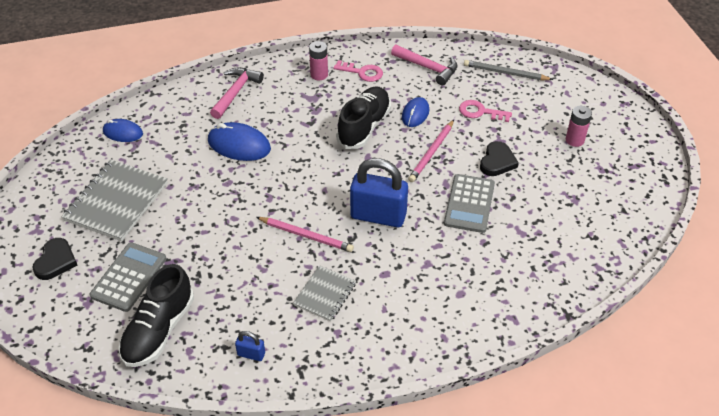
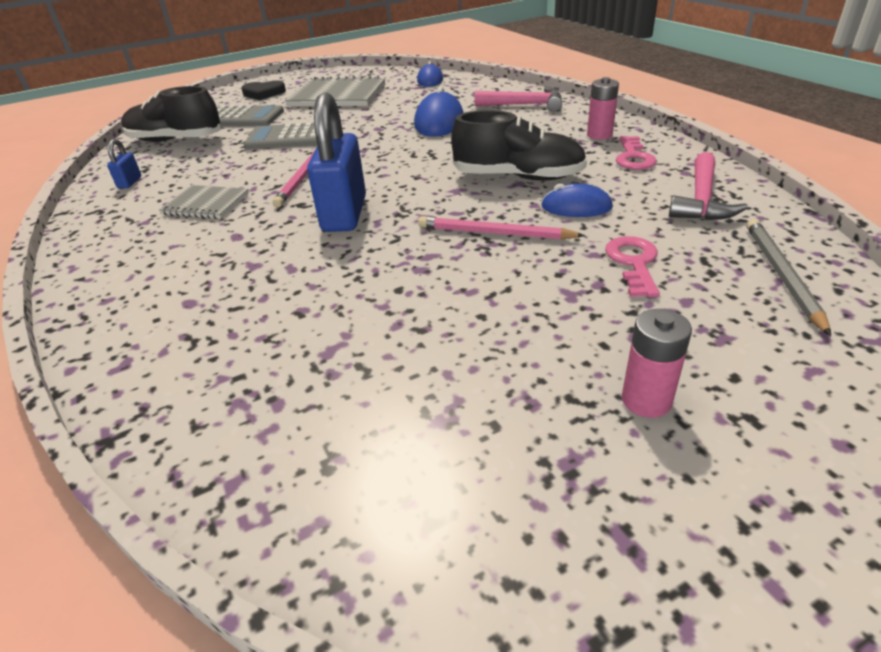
camera: 80 degrees right, 10 degrees down
(469, 204) = (388, 283): grey calculator -> grey calculator (288, 138)
(497, 161) = (509, 299): black heart -> none

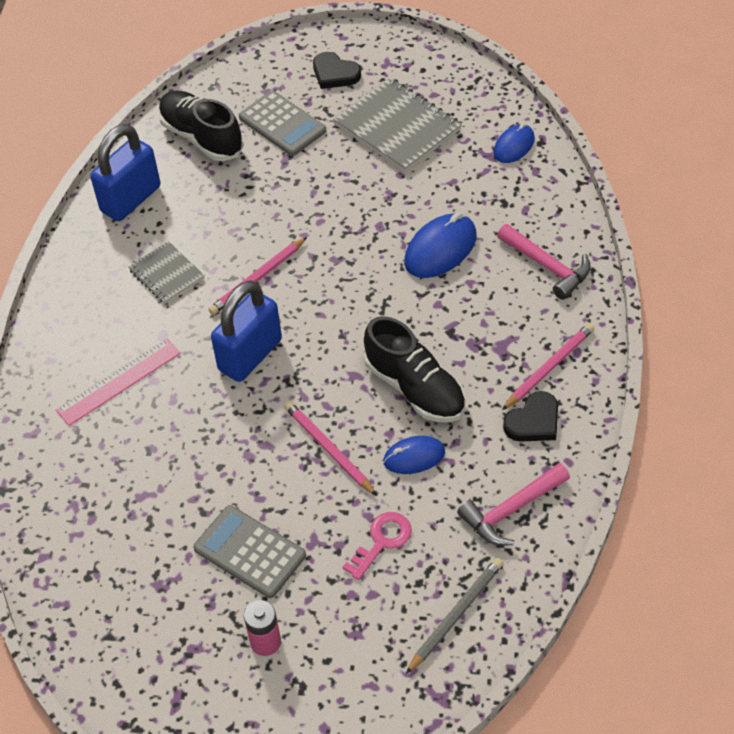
camera: 35 degrees right, 15 degrees up
(130, 182) = (131, 199): blue padlock -> blue padlock, size x2.28
(212, 281) = (119, 382): none -> pink ruler
(288, 138) = (293, 195): grey calculator -> grey calculator (250, 552)
(576, 207) = (414, 457): blue mouse -> blue mouse turned 60 degrees counterclockwise
(599, 135) = (549, 367): pink battery -> pink pencil
(633, 157) = (533, 421): pink key -> black heart

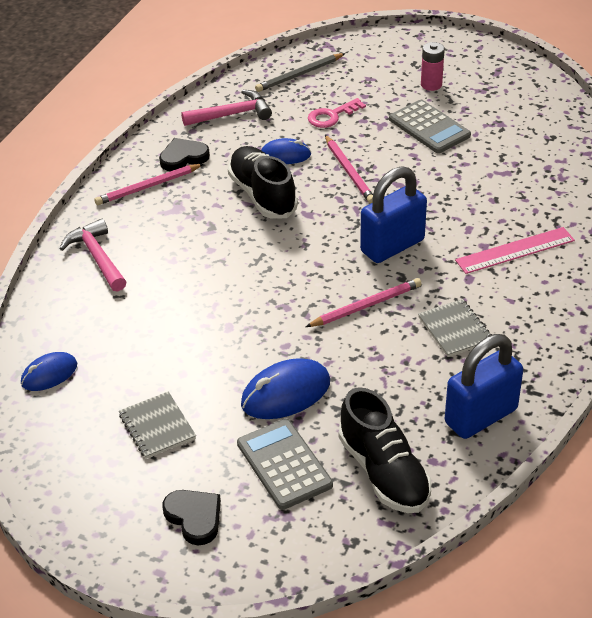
camera: 165 degrees left, 10 degrees down
(397, 127) = (157, 427): grey notebook -> grey notebook, size x0.57
(440, 249) = (182, 293): blue mouse -> blue mouse (286, 393)

